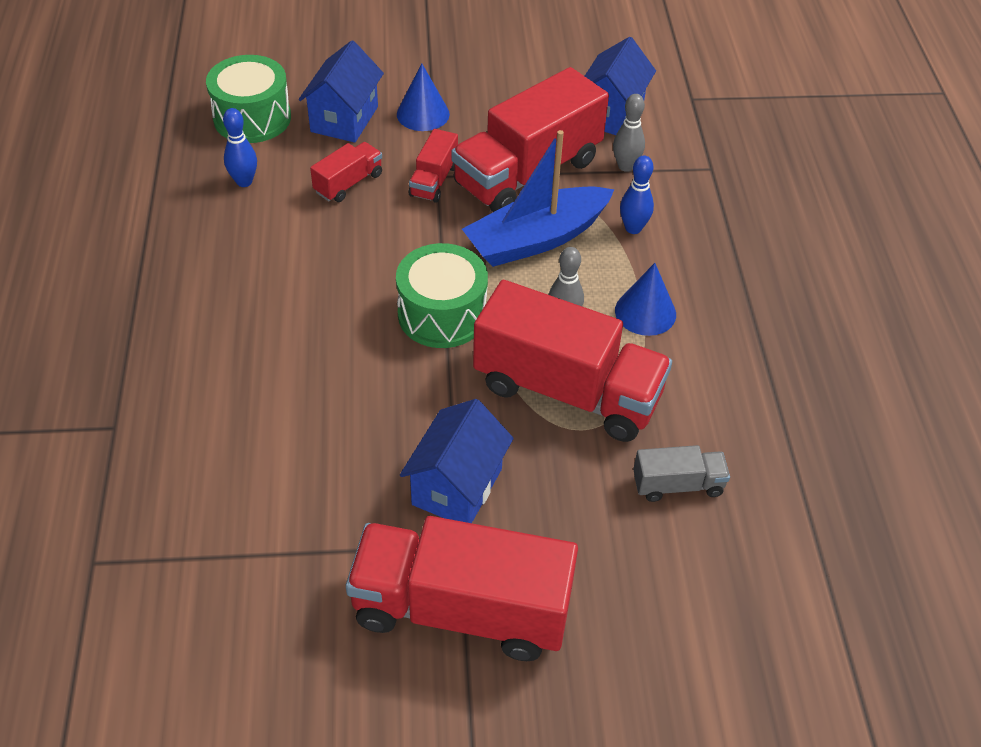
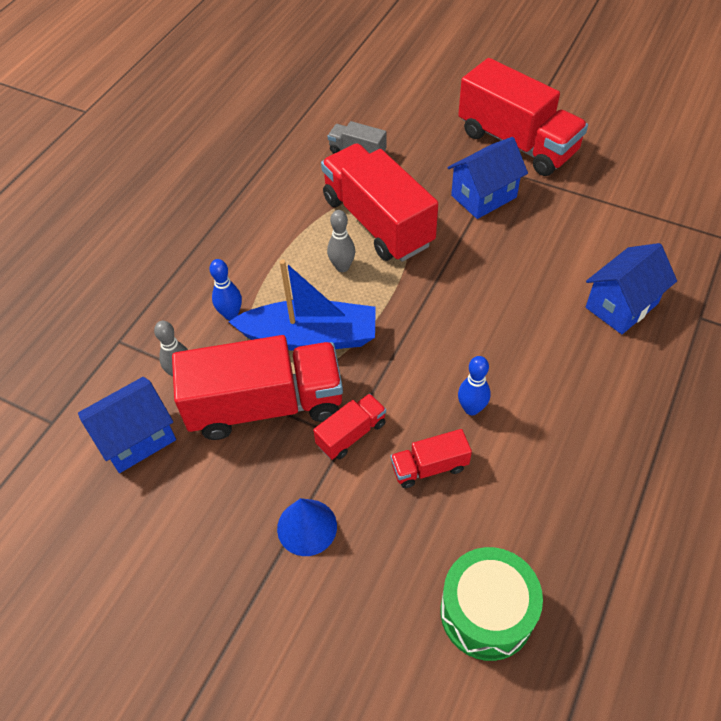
camera: 145 degrees left, 5 degrees up
(244, 182) = (528, 516): blue bowling pin -> blue bowling pin (471, 408)
(344, 119) = (389, 559): blue house -> blue house (621, 305)
(442, 314) = (424, 306): green drum -> none
(645, 312) = (283, 249): blue cone -> none

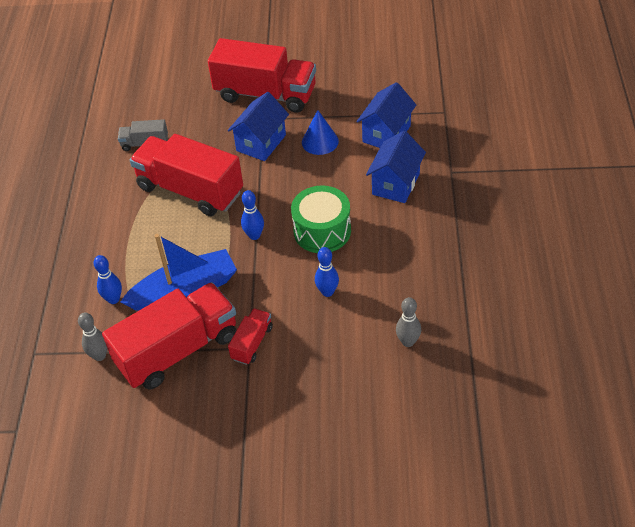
camera: 25 degrees left, 5 degrees down
(137, 438) = (92, 413): blue house -> blue house (386, 134)
(307, 527) = (254, 415): blue cone -> blue cone (320, 141)
(342, 267) = (181, 233): grey bowling pin -> grey bowling pin (408, 342)
(421, 303) = (254, 235): none -> blue bowling pin
(429, 467) = (318, 341): red truck -> none
(486, 612) = (401, 411): green drum -> green drum (322, 231)

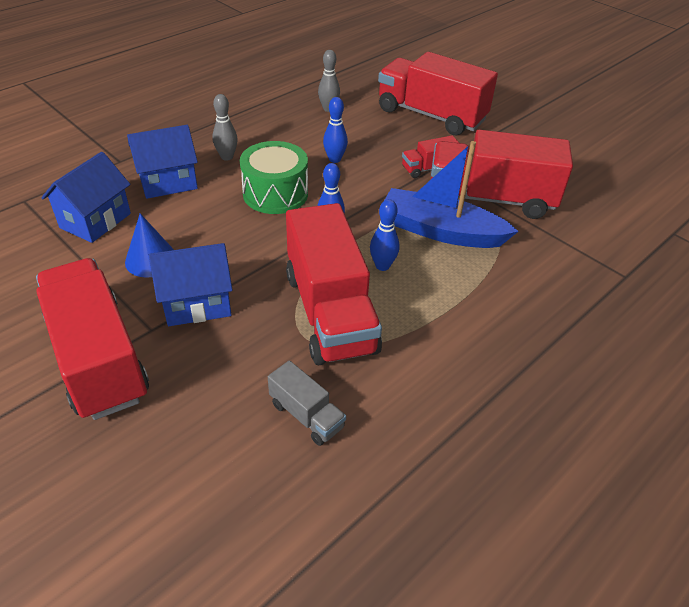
camera: 140 degrees left, 5 degrees down
(99, 356) = (562, 236): grey bowling pin -> grey bowling pin (227, 157)
(113, 299) = (512, 268): blue bowling pin -> blue bowling pin (382, 266)
(320, 413) = (431, 115): none -> red truck
(386, 134) = (95, 221): blue house -> blue house turned 45 degrees counterclockwise

